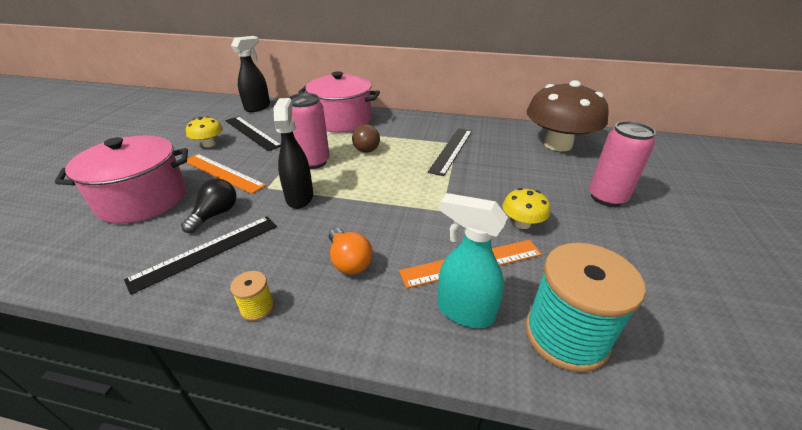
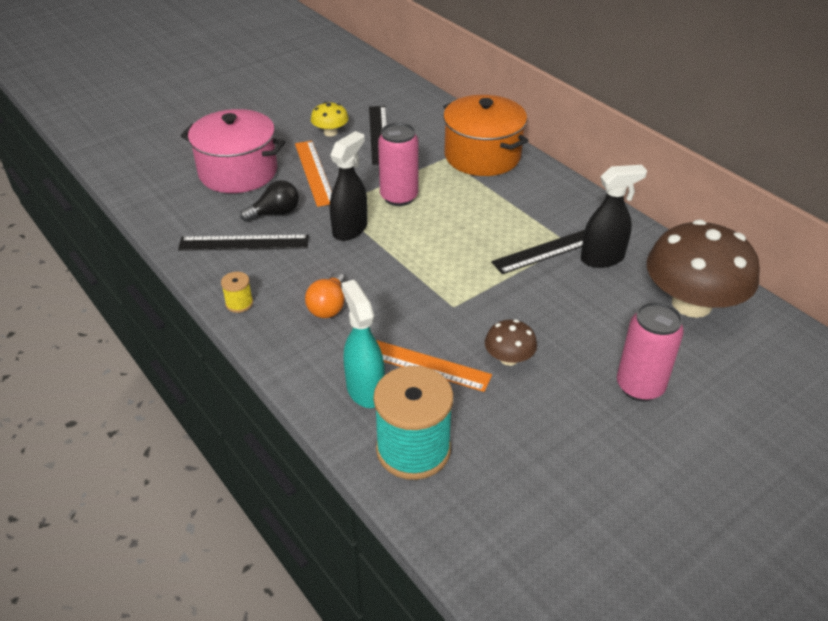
camera: 40 degrees right, 5 degrees up
(258, 107) = (416, 100): black spray bottle -> black spray bottle (602, 258)
(342, 120) = (482, 156): pink pot -> orange pot
(367, 147) = (468, 204): brown light bulb -> none
(522, 223) = (509, 358): yellow mushroom -> brown mushroom

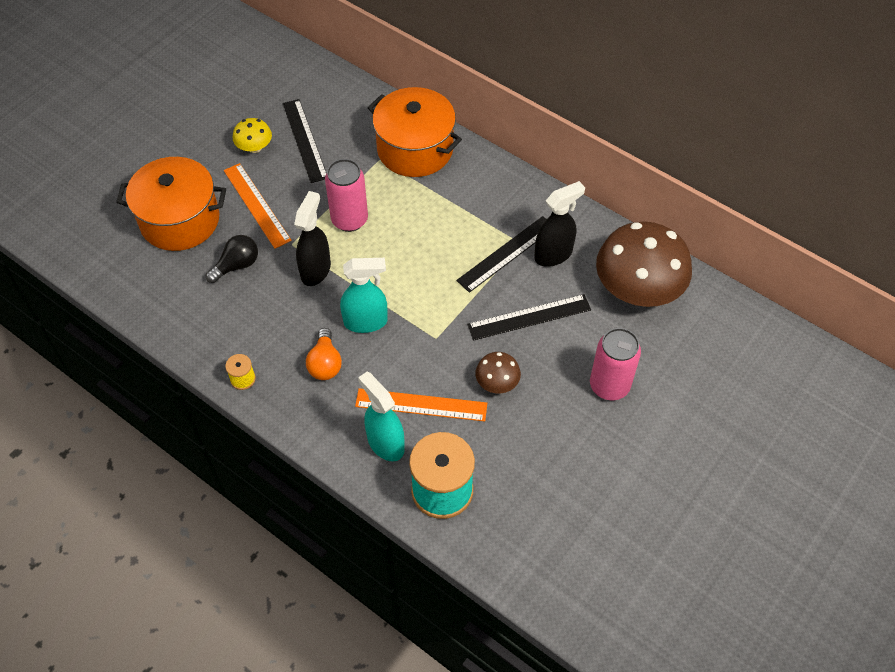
camera: 15 degrees left, 15 degrees up
(238, 172) = (180, 220): pink pot -> orange pot
(244, 243) = (220, 308): black ruler -> black ruler (529, 317)
(384, 279) = (366, 322): none -> turquoise spray bottle

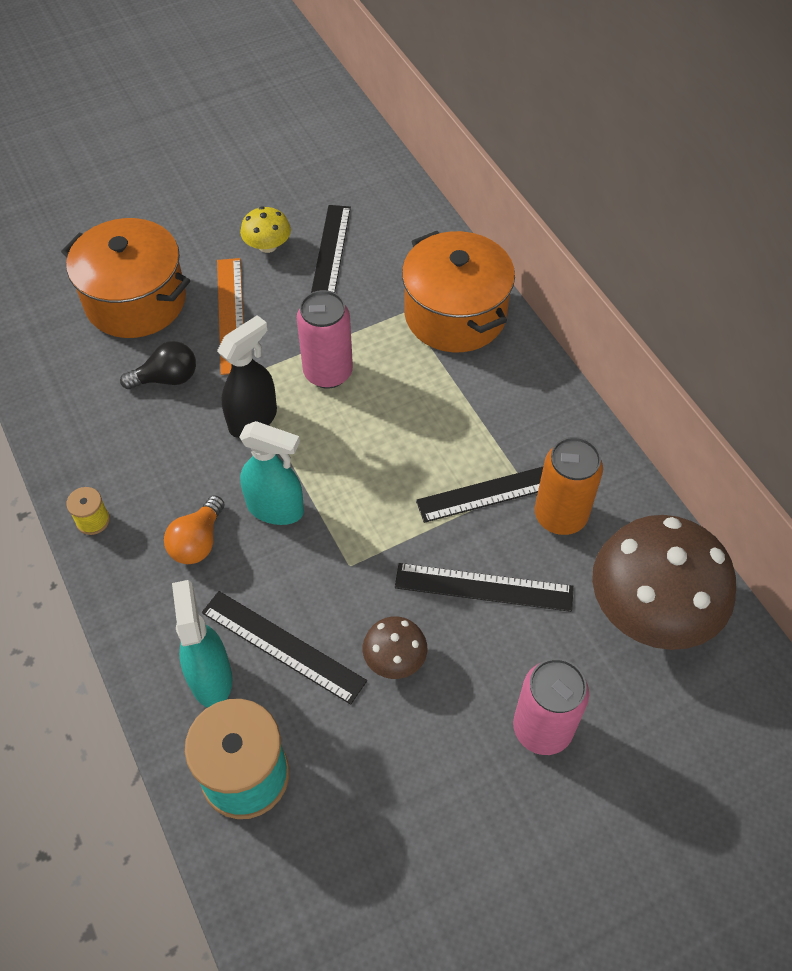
camera: 25 degrees right, 0 degrees up
(421, 404) = (283, 646): orange ruler -> black ruler
(553, 254) = (560, 516): black spray bottle -> orange can

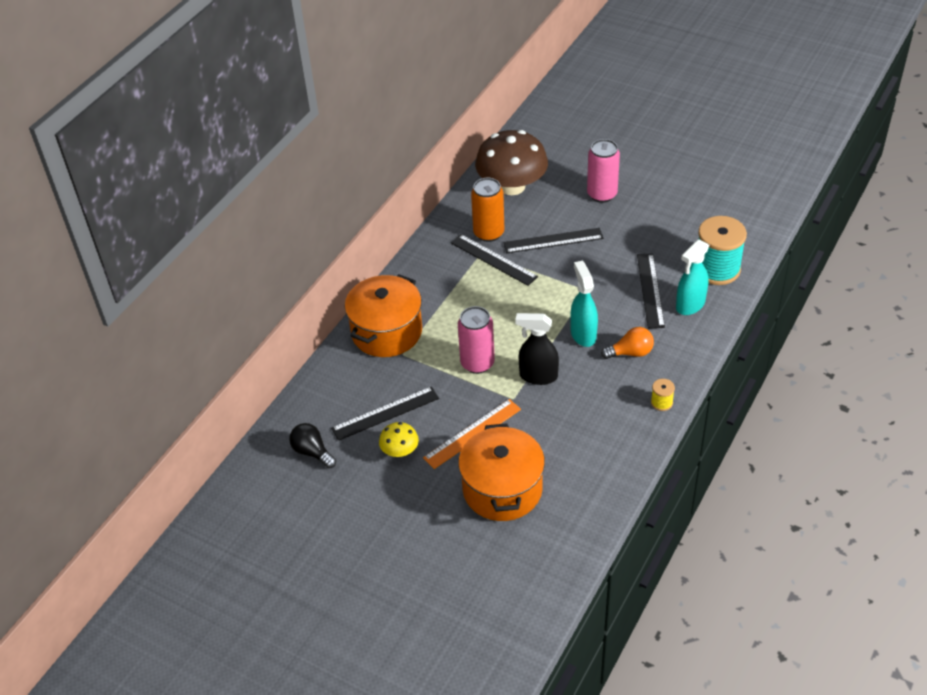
camera: 120 degrees left, 10 degrees down
(167, 378) = (546, 433): black light bulb -> black light bulb (312, 452)
(395, 658) = (617, 251): brown mushroom -> none
(484, 587) = (553, 240): black ruler -> black ruler turned 75 degrees counterclockwise

